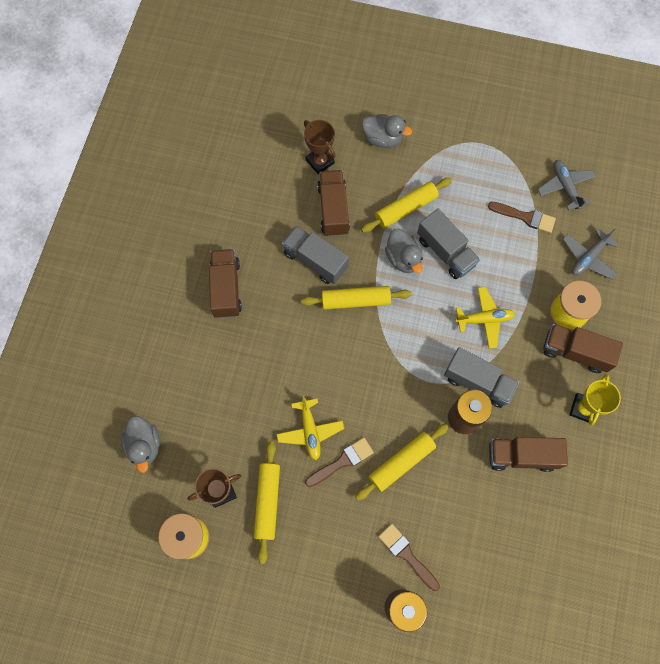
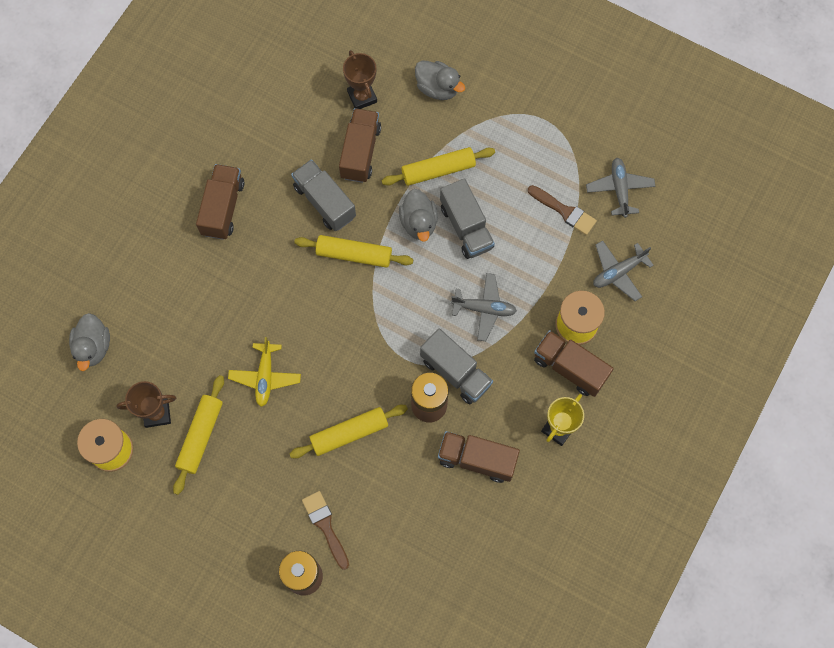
camera: 15 degrees right, 0 degrees up
(342, 462) = (288, 416): brown brush -> none
(484, 319) = (484, 309): yellow plane -> grey plane

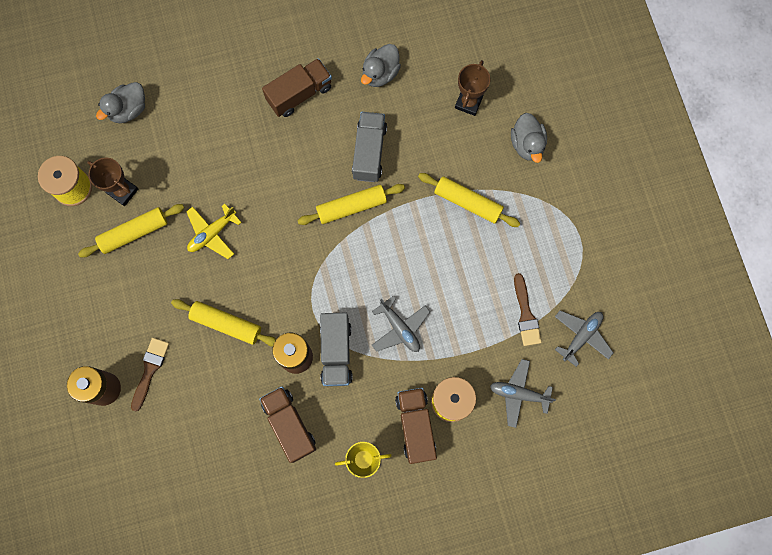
camera: 45 degrees right, 5 degrees up
(354, 255) = (352, 207): yellow rolling pin -> yellow rolling pin turned 75 degrees counterclockwise
(360, 152) = (428, 140): brown truck -> none
(419, 223) = (417, 226): grey duck -> grey duck (380, 73)
(466, 227) = (446, 260): grey truck -> none

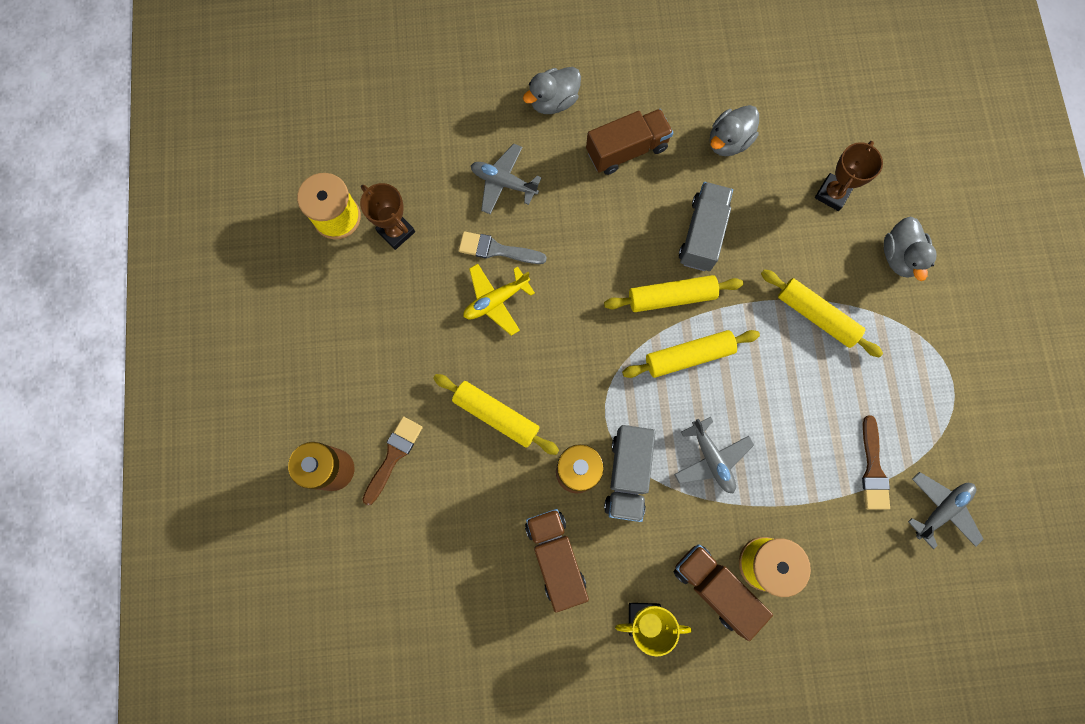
camera: 10 degrees right, 0 degrees up
(128, 110) = (418, 136): grey duck -> grey duck (553, 101)
(134, 232) = (401, 283): yellow rolling pin -> yellow rolling pin (688, 356)
(207, 192) = (497, 250): none -> grey brush
(415, 426) = (714, 587): brown truck -> brown truck turned 45 degrees counterclockwise
(519, 394) = (852, 569): grey plane -> grey plane (503, 183)

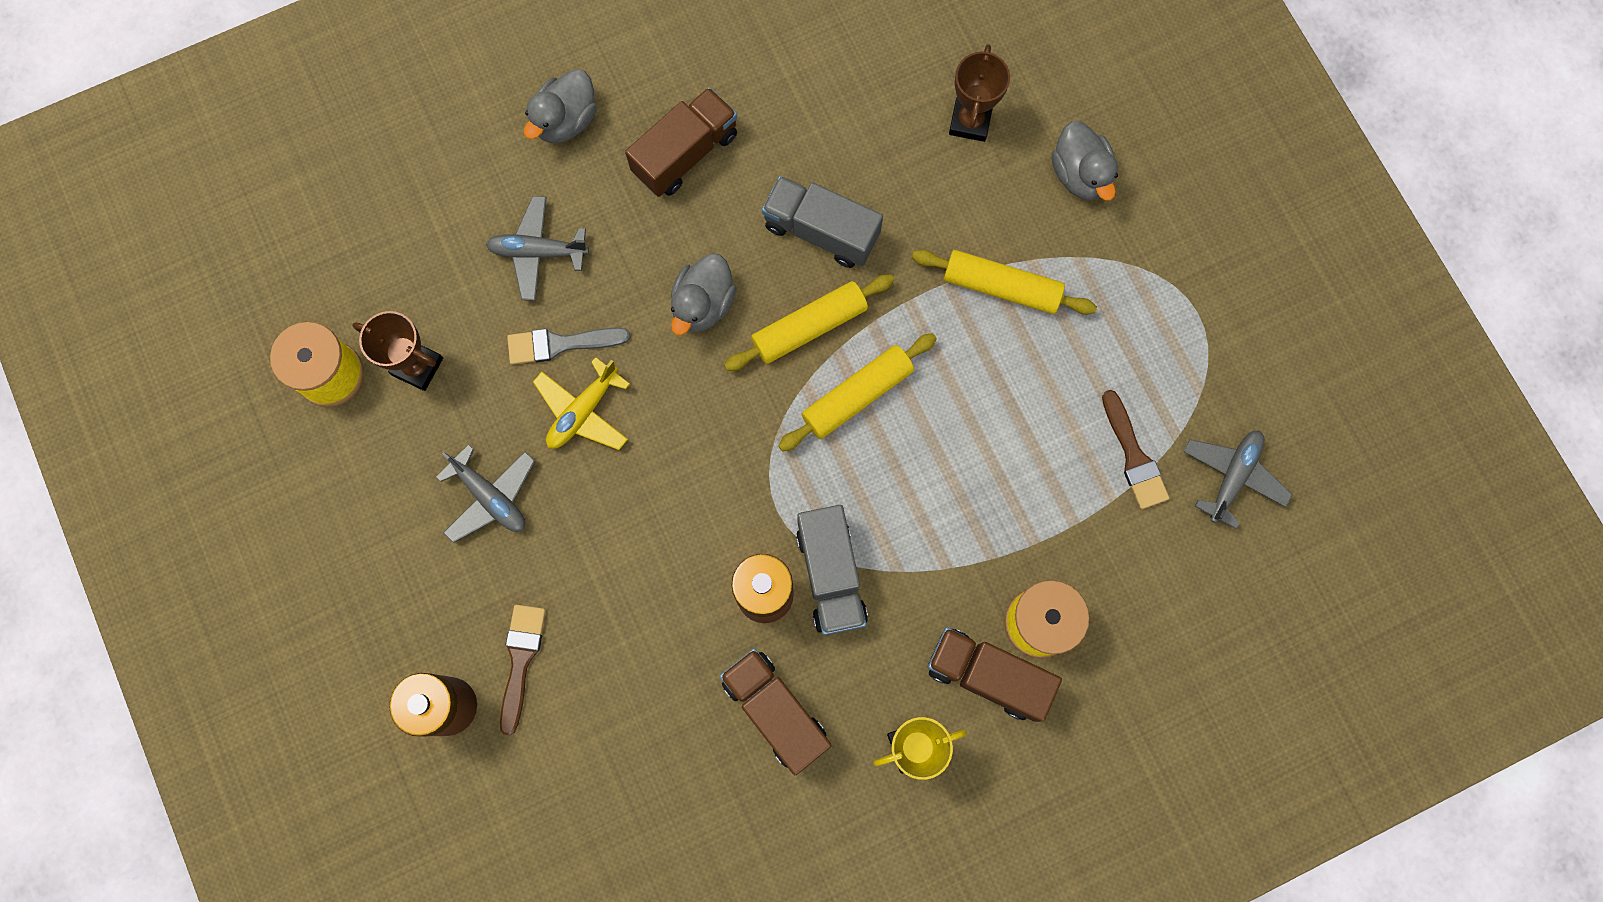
camera: 20 degrees left, 0 degrees up
(496, 415) = (636, 559): yellow rolling pin -> none
(702, 234) = (821, 231): grey truck -> grey truck turned 60 degrees counterclockwise
(711, 458) = (929, 516): grey plane -> grey plane (490, 497)
(728, 141) = (814, 97): grey duck -> grey duck (703, 304)

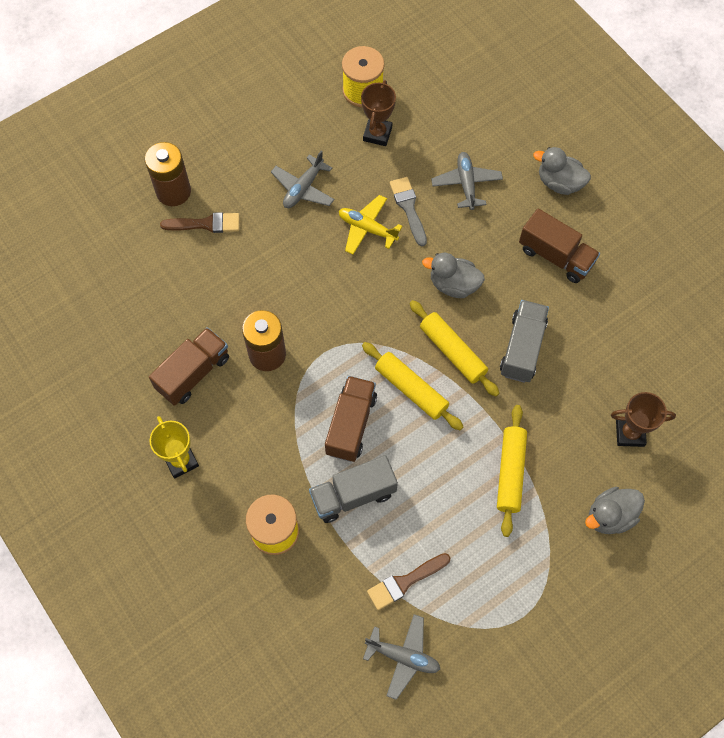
camera: 80 degrees right, 10 degrees down
(831, 575) = (286, 392): grey truck -> grey truck (353, 495)
(987, 675) = (234, 502): brown truck -> brown truck (351, 425)

